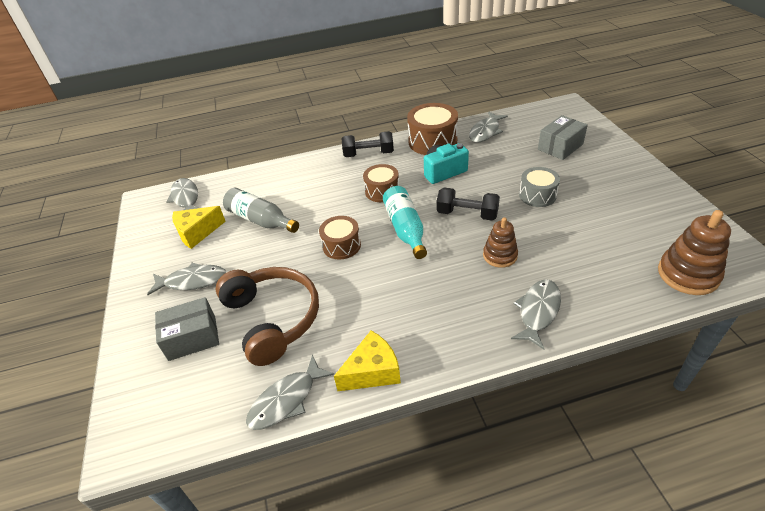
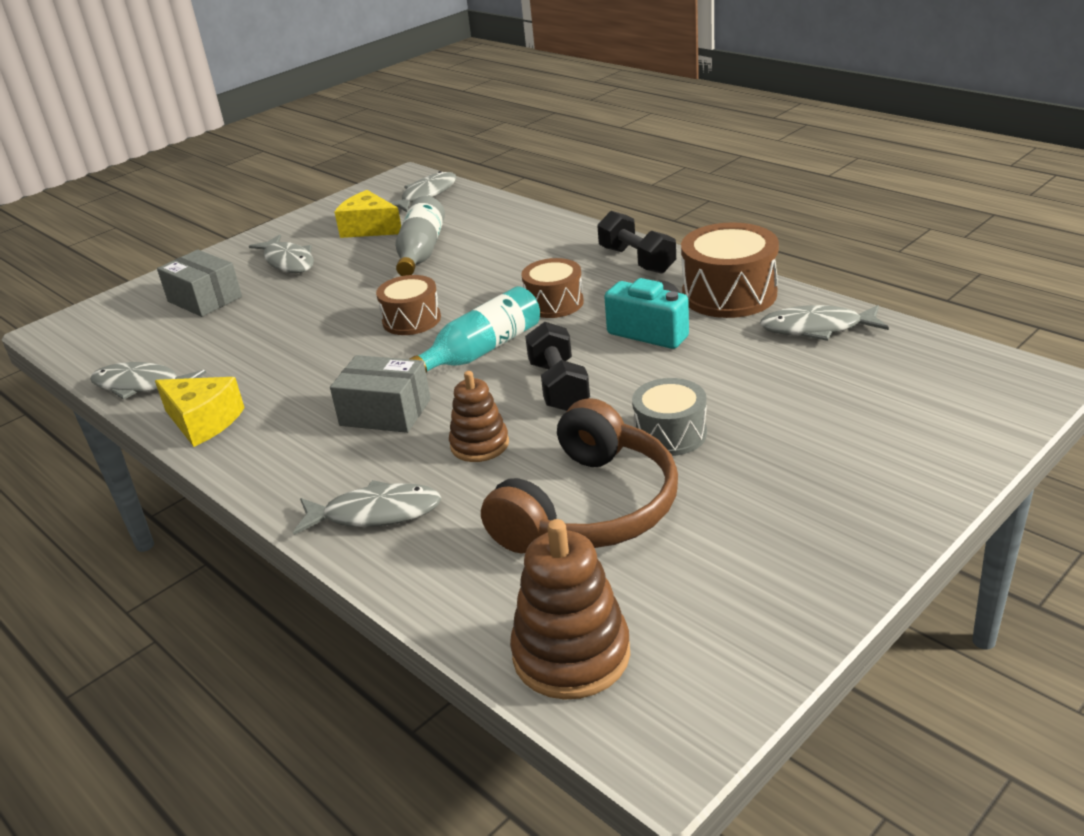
camera: 60 degrees right, 10 degrees down
(273, 319) = (255, 330): brown headphones -> brown headphones (589, 508)
(560, 147) = (856, 415): grey box -> grey box (385, 412)

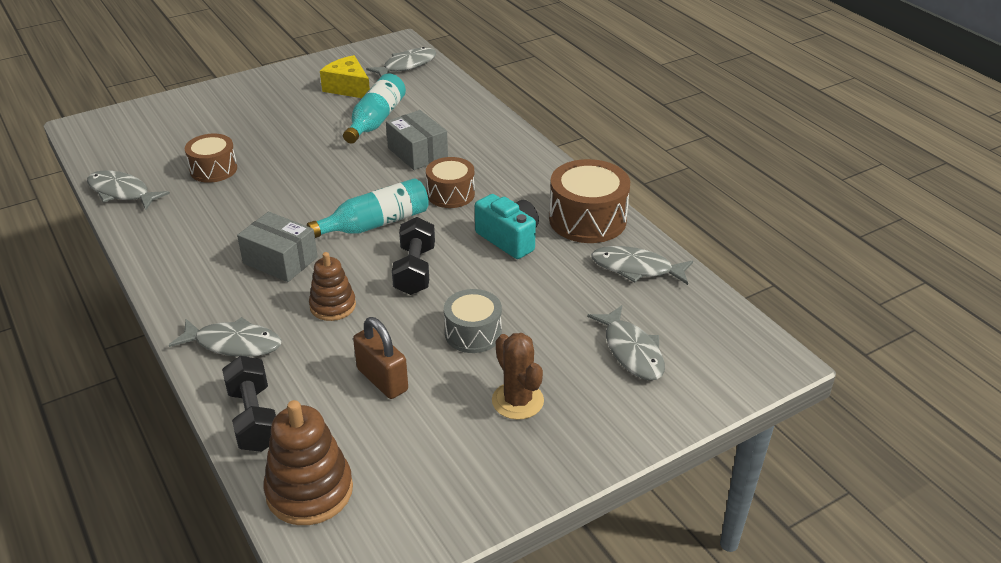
camera: 10 degrees right, 5 degrees up
(203, 422) = (151, 235): yellow cheese -> none
(205, 299) = (198, 125): grey box -> grey box (417, 153)
(288, 262) = (273, 105): grey fish -> grey fish (631, 351)
(411, 320) = (338, 183): brown drum -> brown drum (213, 169)
(421, 252) = (376, 120): grey bottle -> turquoise bottle
(589, 508) = (382, 380): brown headphones -> brown padlock
(637, 260) = (535, 169): black dumbbell -> black dumbbell (254, 418)
(770, 491) = (517, 401): none -> brown cactus

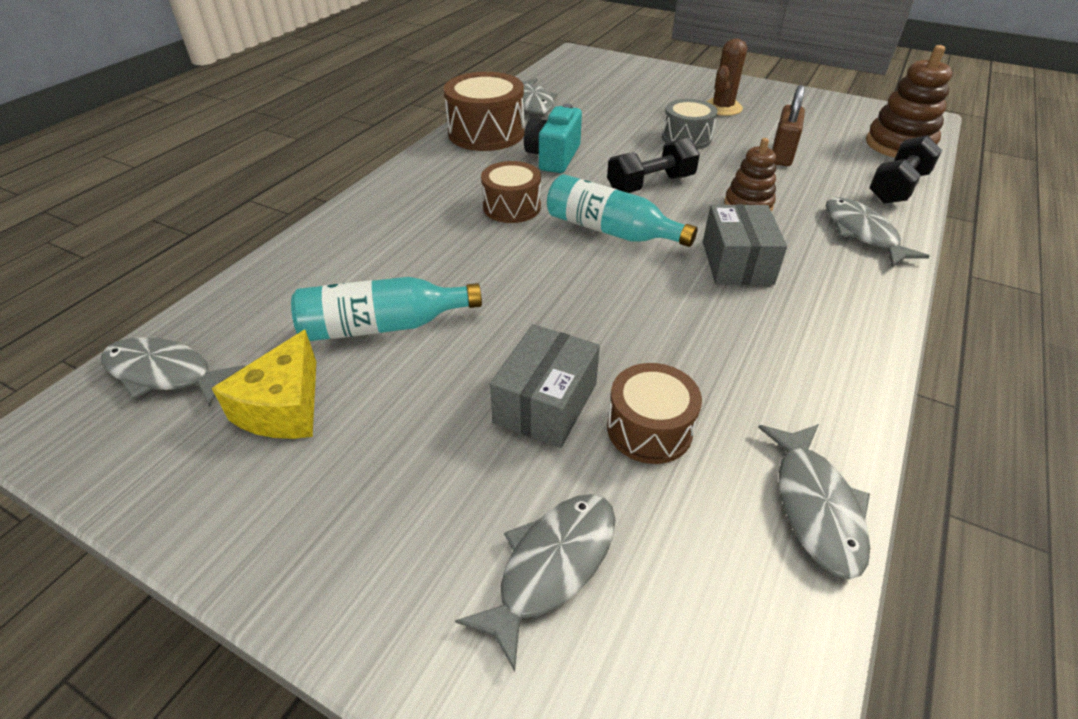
camera: 120 degrees left, 5 degrees up
(417, 153) = (445, 257): grey box -> grey box (546, 403)
(631, 351) = (626, 88): grey fish -> grey fish (551, 566)

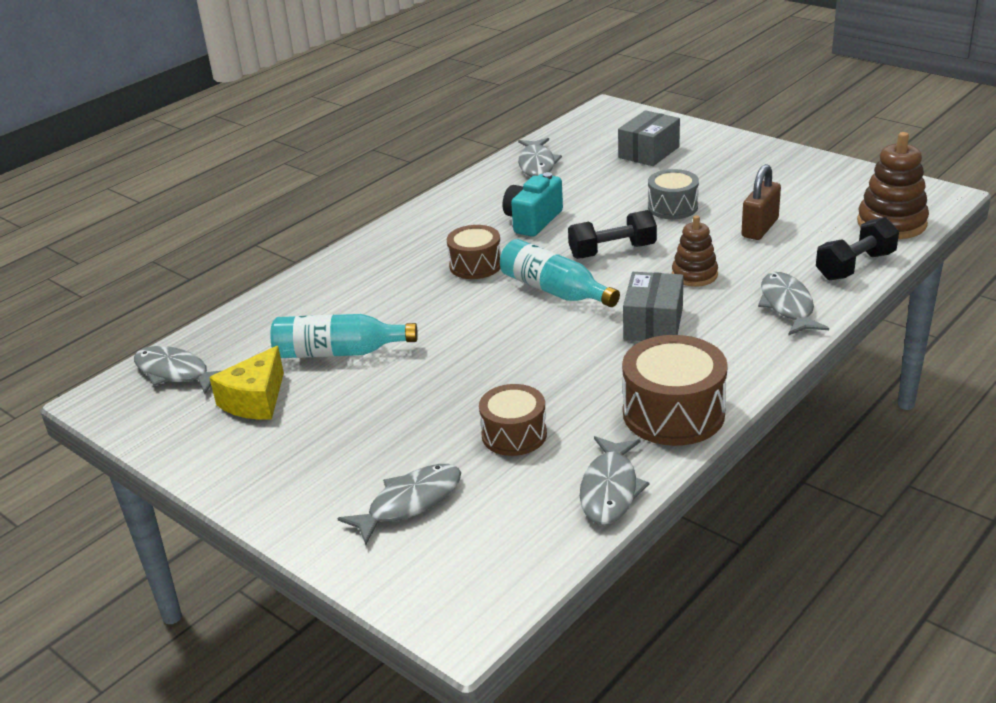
camera: 15 degrees right, 10 degrees down
(486, 133) = (478, 194): brown drum -> brown drum (673, 413)
(546, 403) = (444, 413): grey box -> grey box (649, 152)
(722, 108) = (729, 176): brown cactus -> none

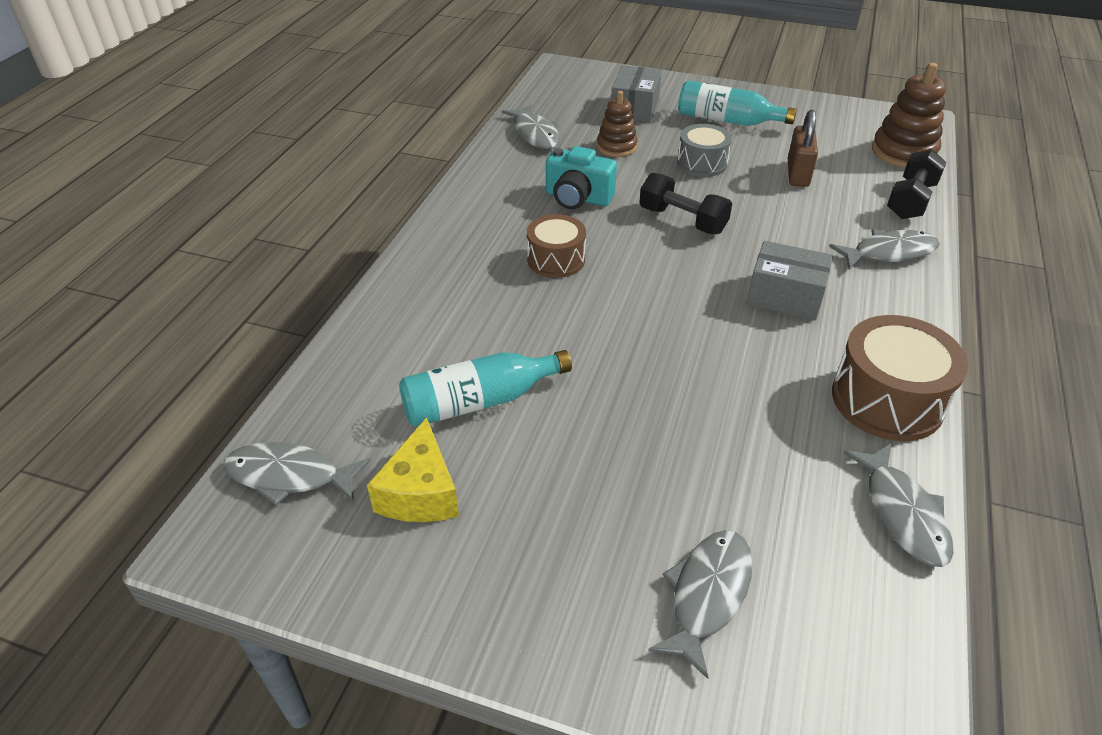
camera: 25 degrees left, 10 degrees up
(514, 434) = (752, 466): brown drum -> none
(533, 221) = (577, 198): turquoise camera -> turquoise camera turned 75 degrees counterclockwise
(554, 290) = (659, 275): turquoise bottle -> turquoise bottle (727, 120)
(612, 251) = (682, 220): black dumbbell -> black dumbbell turned 75 degrees clockwise
(653, 323) = (785, 296): grey box -> grey box turned 60 degrees counterclockwise
(694, 275) = (780, 234): brown stacking toy -> brown stacking toy (616, 147)
(787, 306) = (889, 253): grey fish -> grey fish turned 105 degrees clockwise

